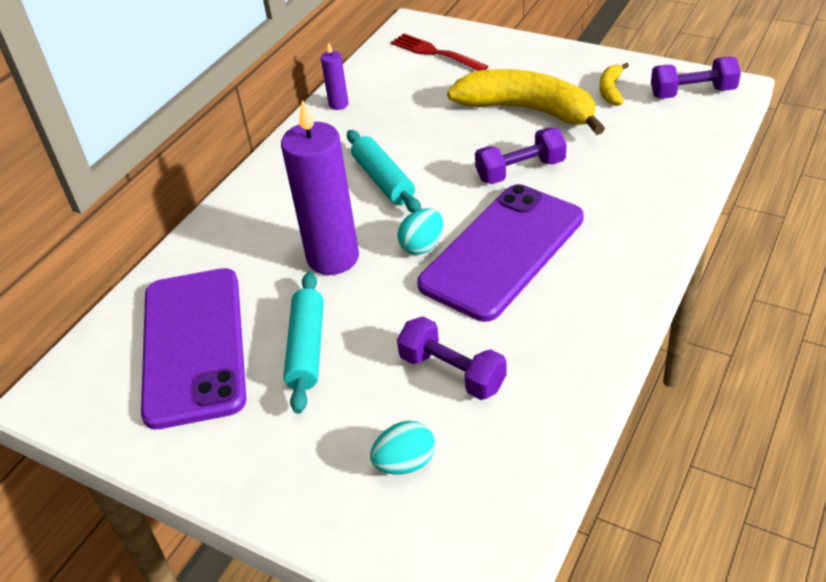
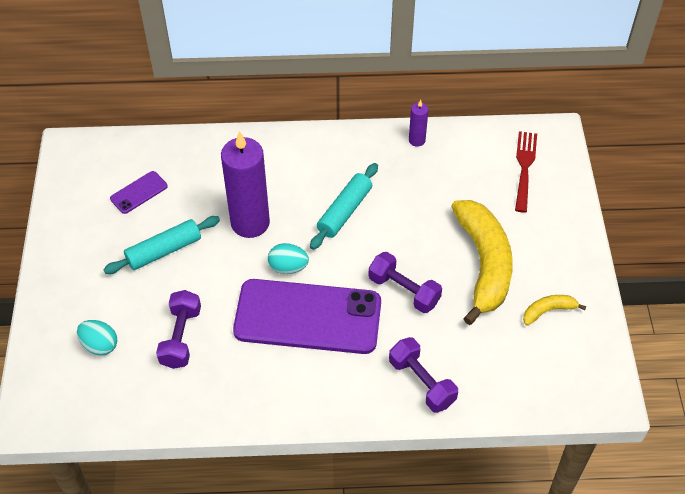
camera: 55 degrees right, 10 degrees up
(194, 345) = (139, 192): purple phone -> purple phone, size x0.42
(692, 93) = (581, 372): purple dumbbell -> purple dumbbell (421, 382)

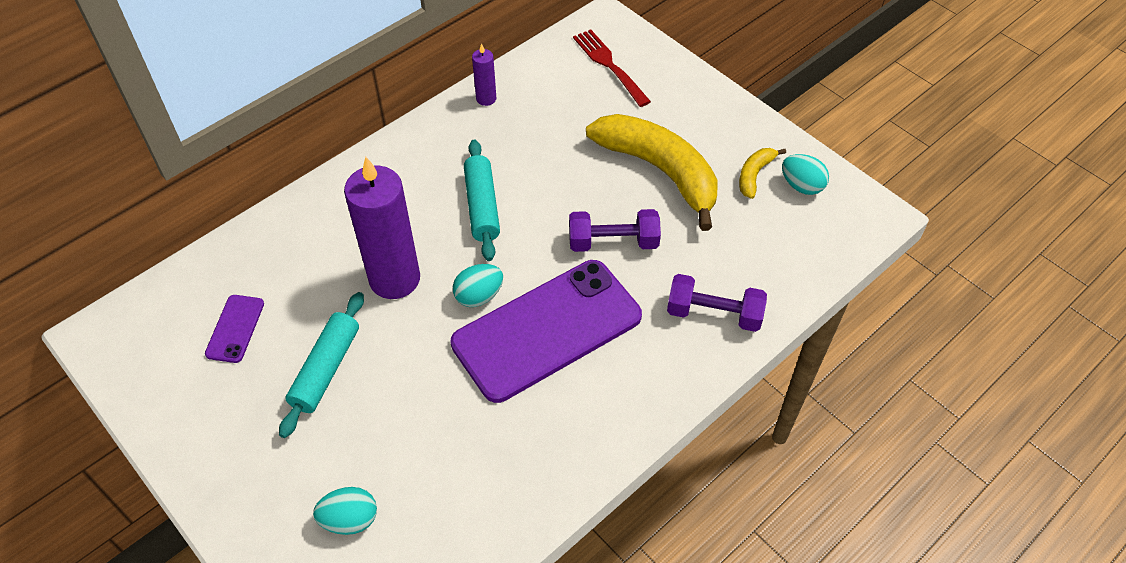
camera: 40 degrees left, 0 degrees up
(181, 337) = (435, 444): purple dumbbell -> none
(575, 341) = (801, 186): none -> turquoise egg

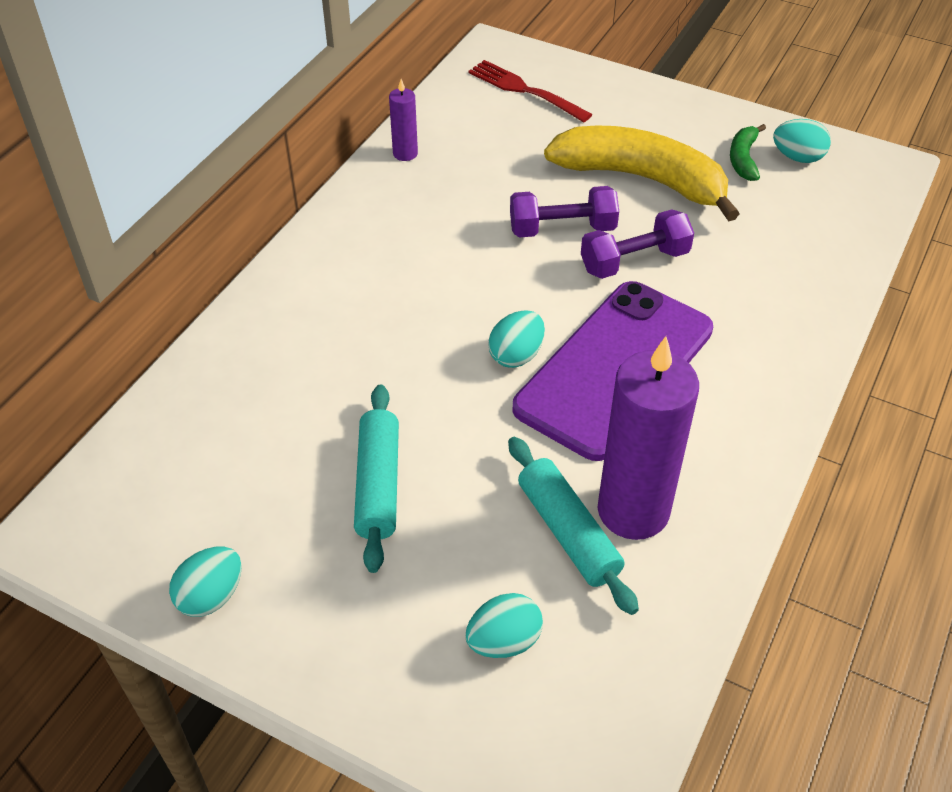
camera: 20 degrees left, 5 degrees down
(174, 417) = (211, 596): none -> turquoise egg
(235, 328) = (236, 473): purple phone -> none
(394, 279) = (406, 364): purple candle -> purple candle (633, 510)
(482, 206) = (465, 262): turquoise rolling pin -> turquoise rolling pin (568, 532)
(714, 314) = (785, 302): purple dumbbell -> purple dumbbell (562, 229)
(754, 175) = (743, 159): yellow banana -> green banana

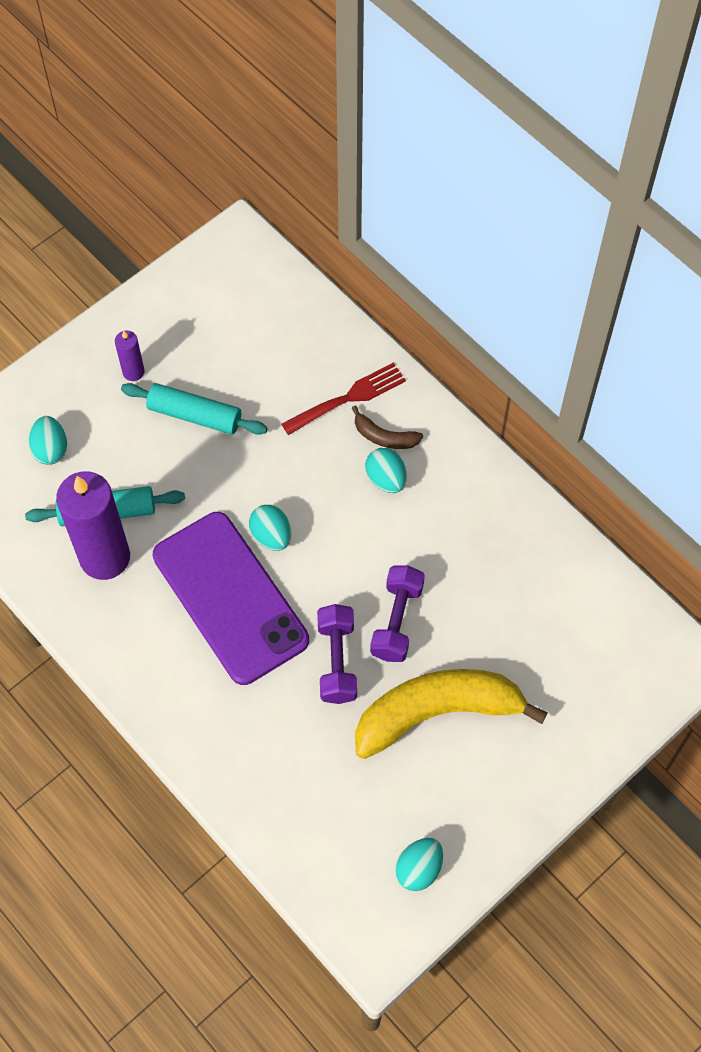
camera: 110 degrees right, 15 degrees up
(211, 596) = (154, 309): turquoise egg -> turquoise egg (386, 479)
(338, 293) = (384, 436): none -> brown banana
(405, 153) = (542, 531): purple candle -> purple candle (133, 372)
(526, 90) = (605, 665): red fork -> red fork (347, 399)
(642, 179) = (437, 713): yellow banana -> yellow banana turned 150 degrees counterclockwise
(743, 159) = (434, 817): green banana -> none

